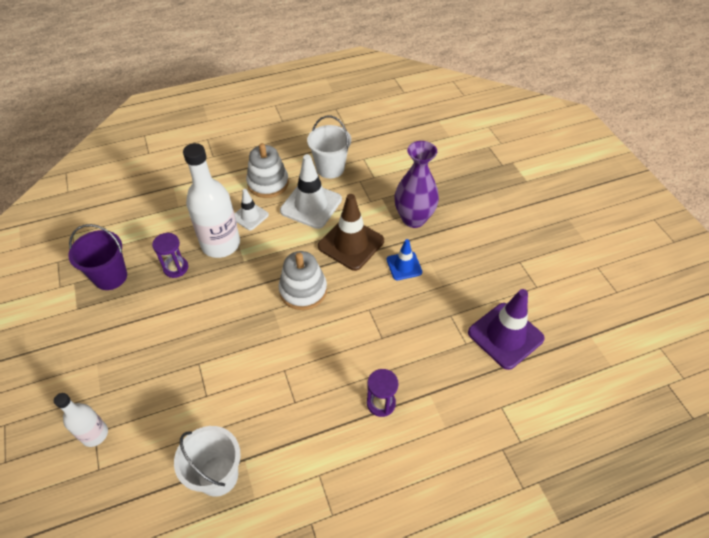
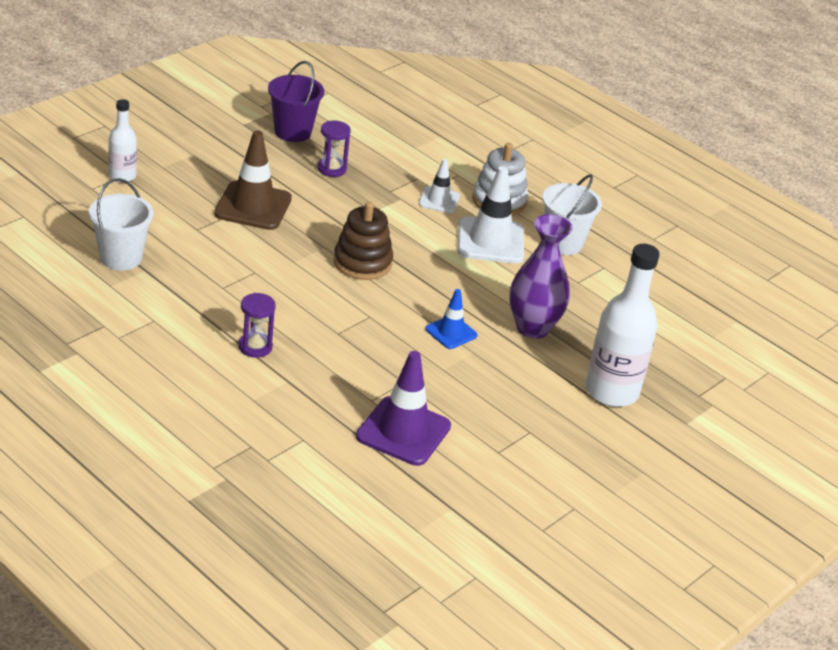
camera: 60 degrees right, 15 degrees down
(221, 244) = (384, 190): white bottle -> white bottle (611, 391)
(303, 290) = (362, 262): white stacking toy -> brown stacking toy
(351, 244) = (454, 284): brown traffic cone -> brown traffic cone (253, 206)

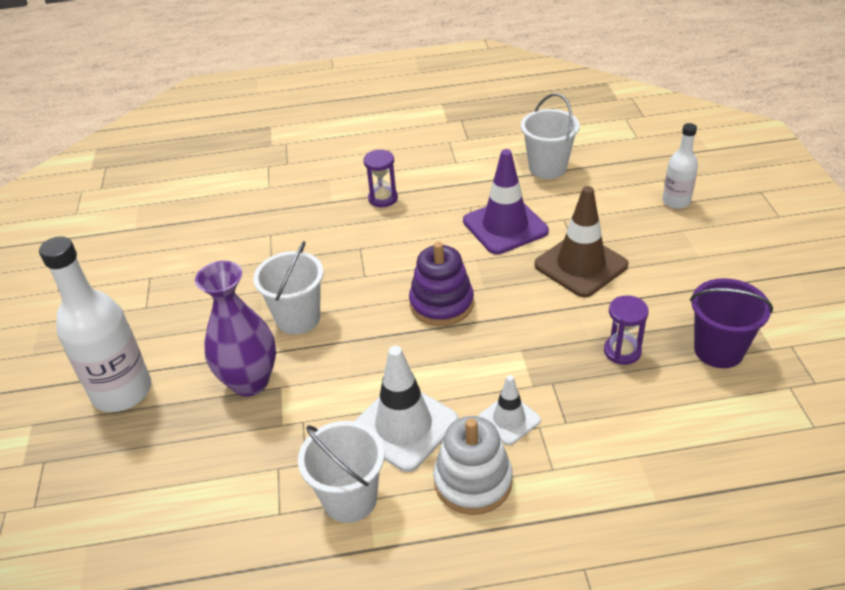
camera: 135 degrees right, 5 degrees up
(362, 262) = (441, 304): brown stacking toy -> purple stacking toy
(403, 431) = (223, 236): purple traffic cone -> purple traffic cone (505, 226)
(451, 332) = (298, 318): blue traffic cone -> white bucket

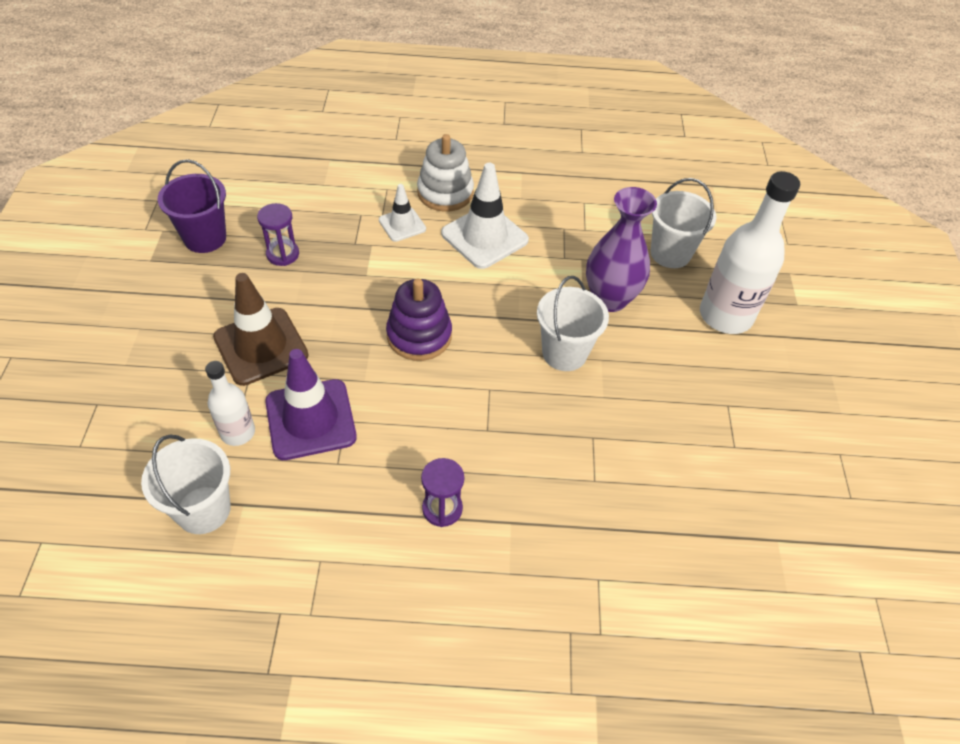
camera: 175 degrees left, 10 degrees up
(350, 499) = (533, 200): white bucket -> white bucket (670, 253)
(676, 201) = (96, 406): white bottle -> white bottle (238, 432)

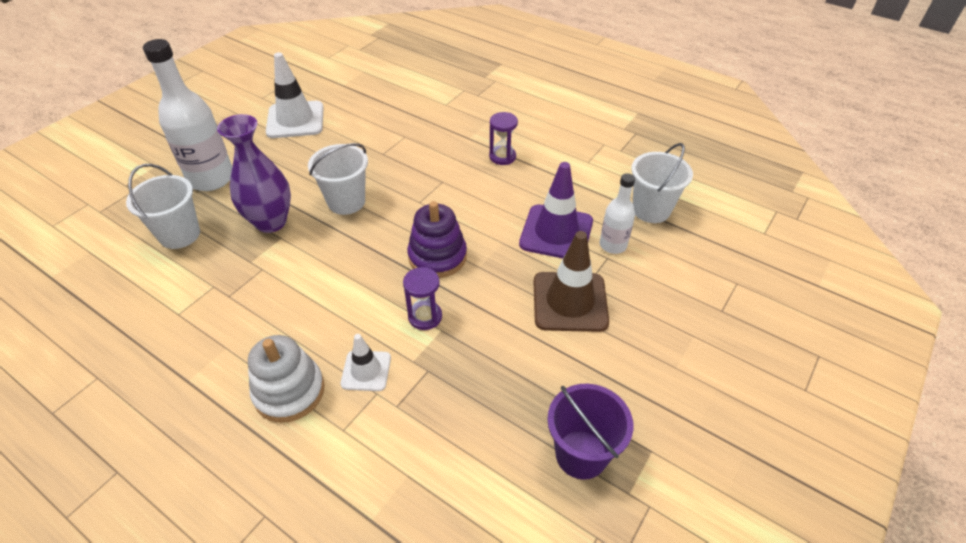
camera: 145 degrees left, 5 degrees down
(283, 254) = (506, 390): purple hourglass -> purple hourglass (425, 316)
(484, 237) = (304, 319): white traffic cone -> white traffic cone (295, 120)

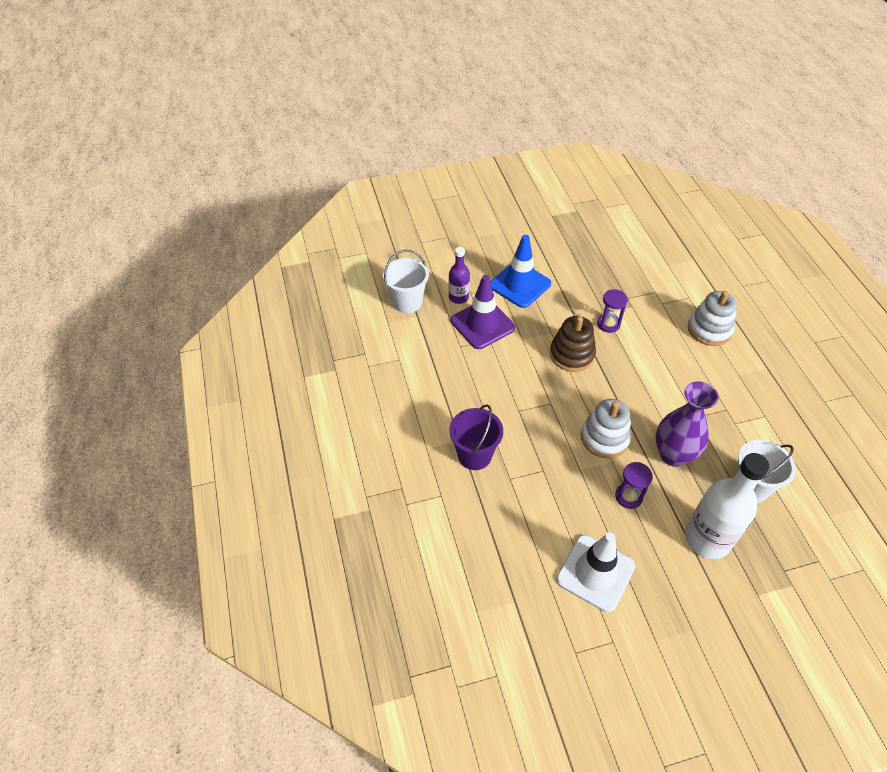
camera: 140 degrees left, 5 degrees up
(346, 202) = (604, 438): white bucket -> white stacking toy
(366, 371) = (661, 316): white traffic cone -> none
(437, 256) = (572, 354): purple stacking toy -> brown stacking toy
(502, 157) = (453, 403): purple hourglass -> purple hourglass (628, 496)
(570, 302) = (520, 285): brown traffic cone -> blue traffic cone
(581, 454) = (583, 230): purple bucket -> purple bucket (474, 455)
(613, 245) = (458, 297): white bottle -> purple bottle

